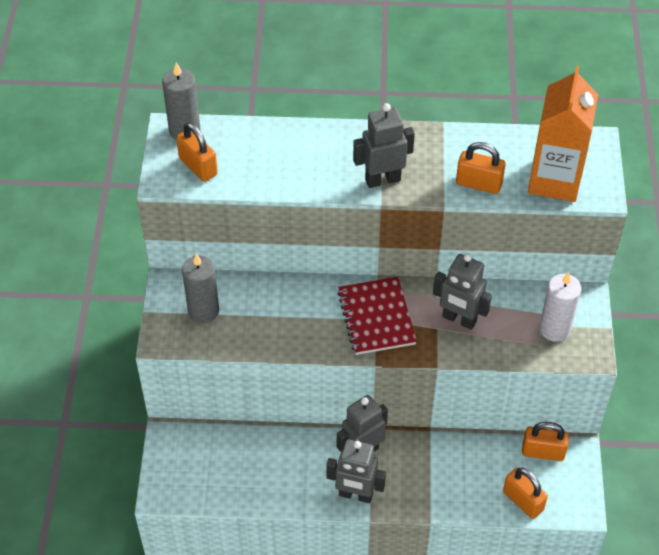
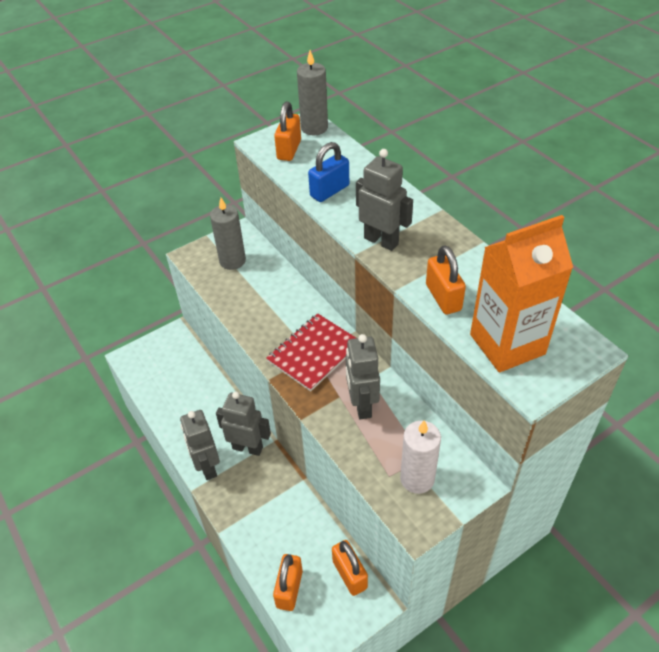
camera: 55 degrees right, 5 degrees down
(286, 173) = (329, 191): none -> blue padlock

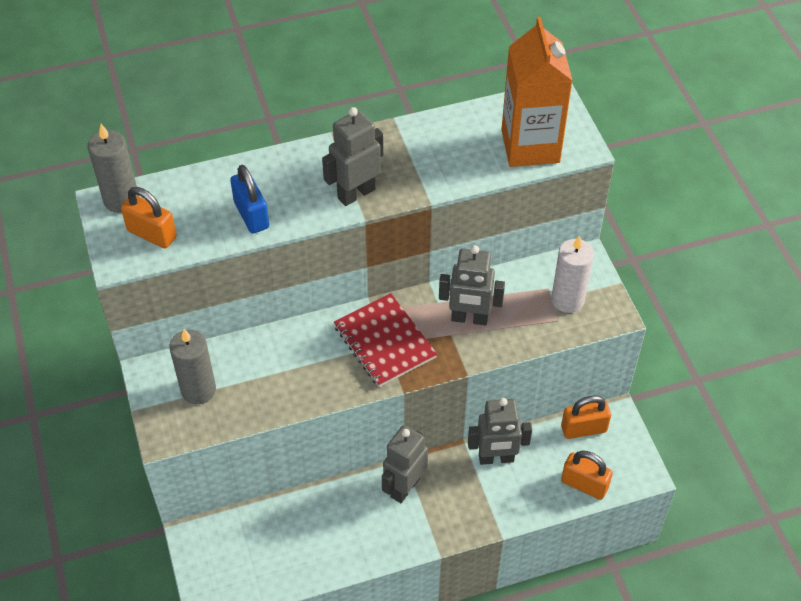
camera: 75 degrees left, 5 degrees up
(207, 467) = (415, 534): grey robot -> grey robot (496, 458)
(443, 297) = (456, 170): orange padlock -> none

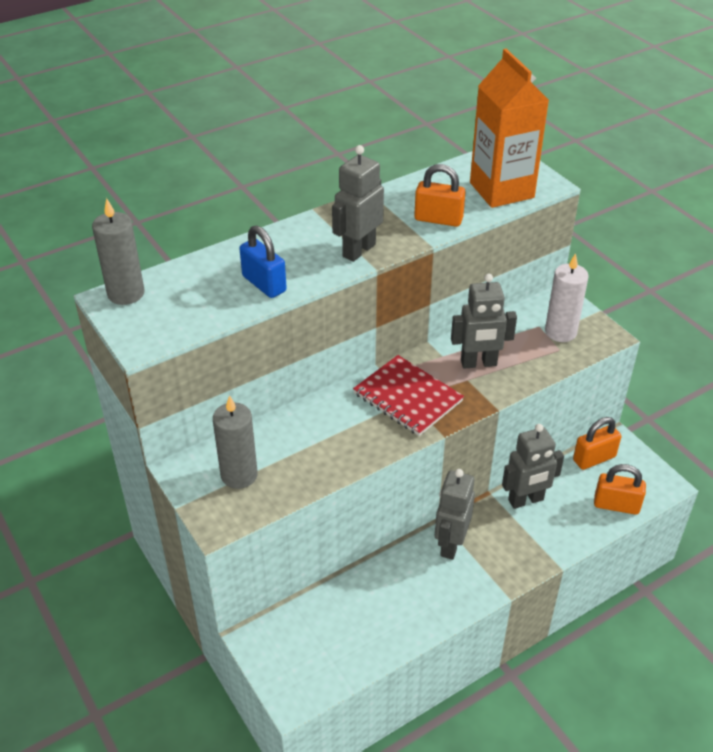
camera: 15 degrees left, 10 degrees down
(152, 234) = (168, 316): orange padlock -> orange padlock (438, 219)

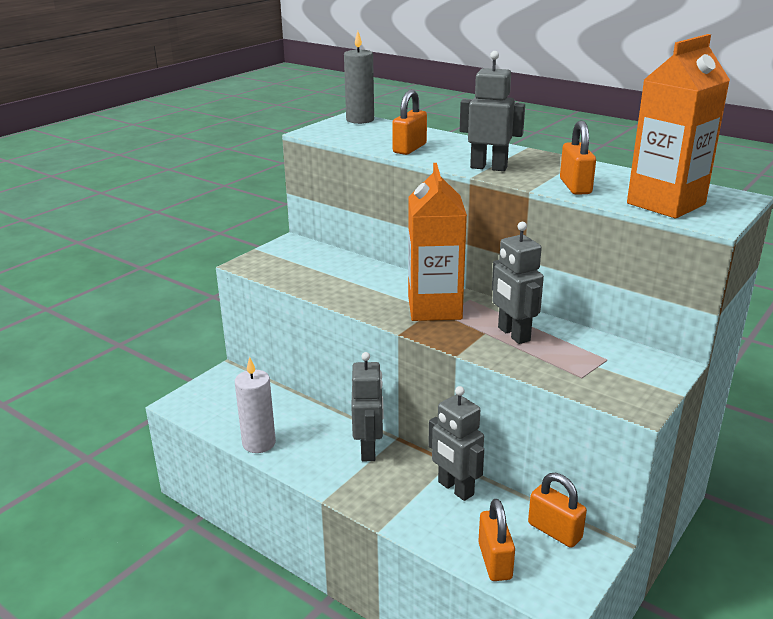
camera: 70 degrees right, 15 degrees down
(239, 475) = (297, 261): grey candle -> none
(264, 284) = (409, 148): blue padlock -> orange padlock
(407, 397) = (434, 308): red notebook -> orange carton
(450, 544) = (369, 450): grey robot -> grey robot turned 90 degrees clockwise
(560, 332) = (612, 373): white candle -> white candle (259, 443)

